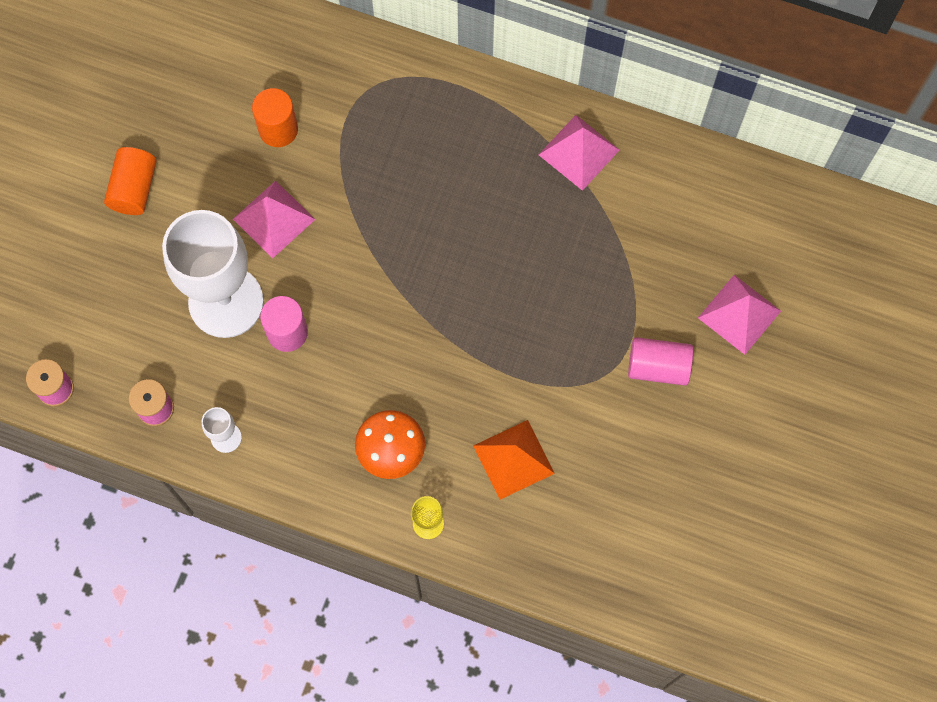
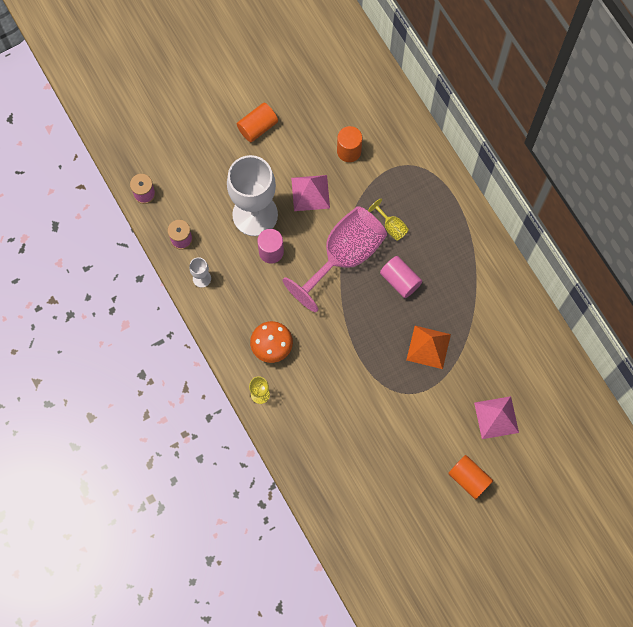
camera: 40 degrees right, 0 degrees up
(385, 265) = (344, 256): none -> pink goblet
(412, 182) = (391, 226): none -> yellow goblet
(513, 459) = (326, 397): orange pyramid -> orange pyramid (428, 347)
(578, 152) = (485, 275): pink pyramid -> none
(658, 366) = (434, 410): pink cylinder -> pink cylinder (400, 280)
(771, 415) = (469, 479): none -> orange cylinder

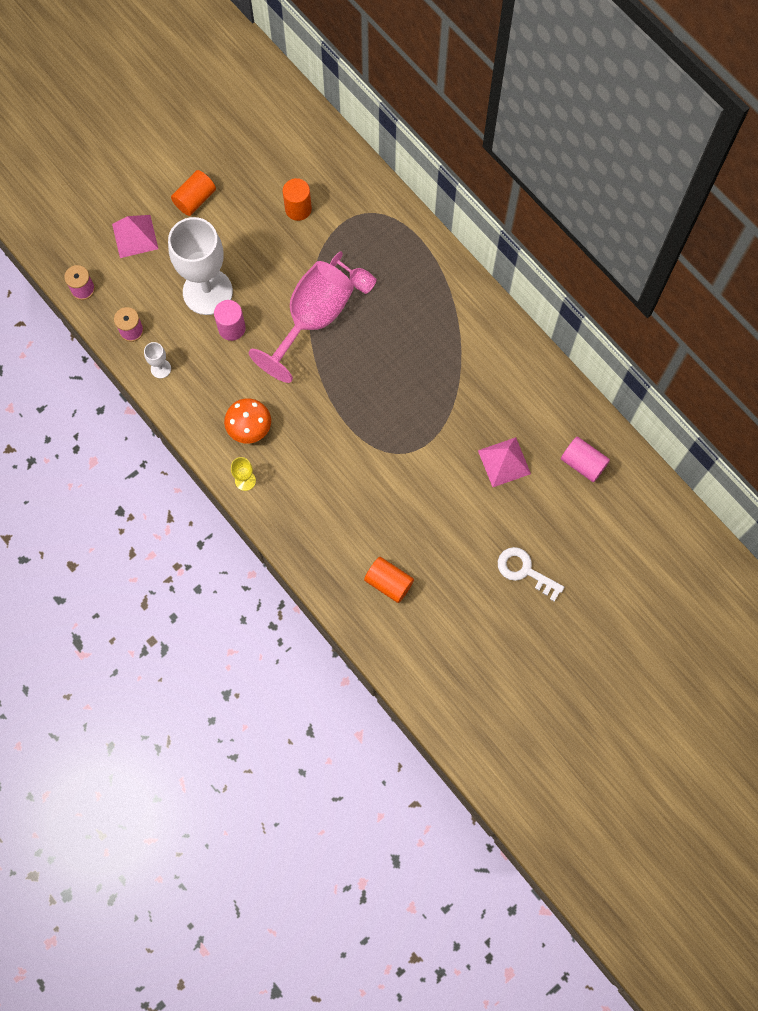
camera: 10 degrees left, 0 degrees up
(310, 193) = (264, 259): pink pyramid -> pink pyramid (135, 236)
(391, 226) = (357, 280): yellow goblet -> pink goblet
(400, 280) = (376, 335): pink cylinder -> pink cylinder (583, 463)
(428, 347) = (418, 400): orange pyramid -> none
(469, 479) = (486, 531): orange cylinder -> orange cylinder (389, 582)
(498, 522) = (524, 571): none -> white key

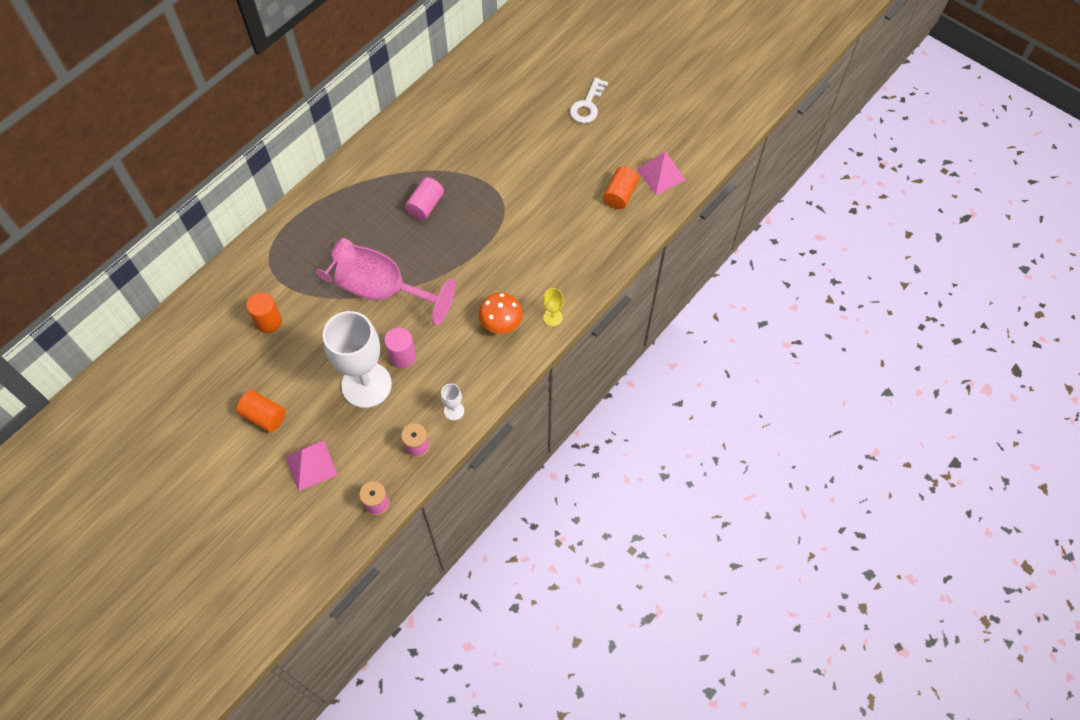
camera: 100 degrees left, 10 degrees down
(504, 462) = (497, 130): pink pyramid -> pink pyramid (661, 174)
(583, 463) = (488, 78): pink cylinder -> pink cylinder (425, 205)

